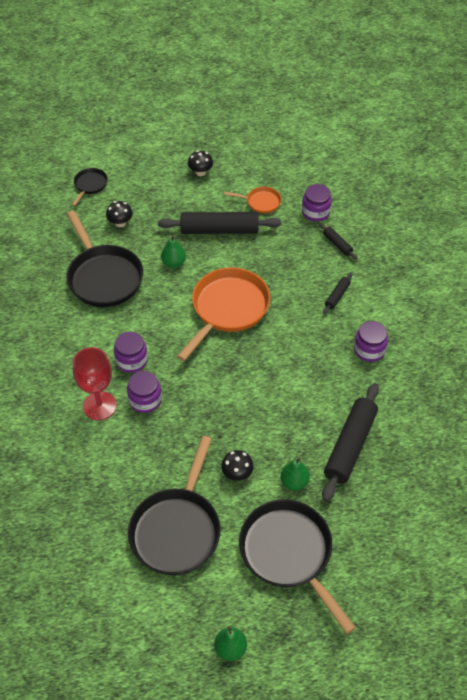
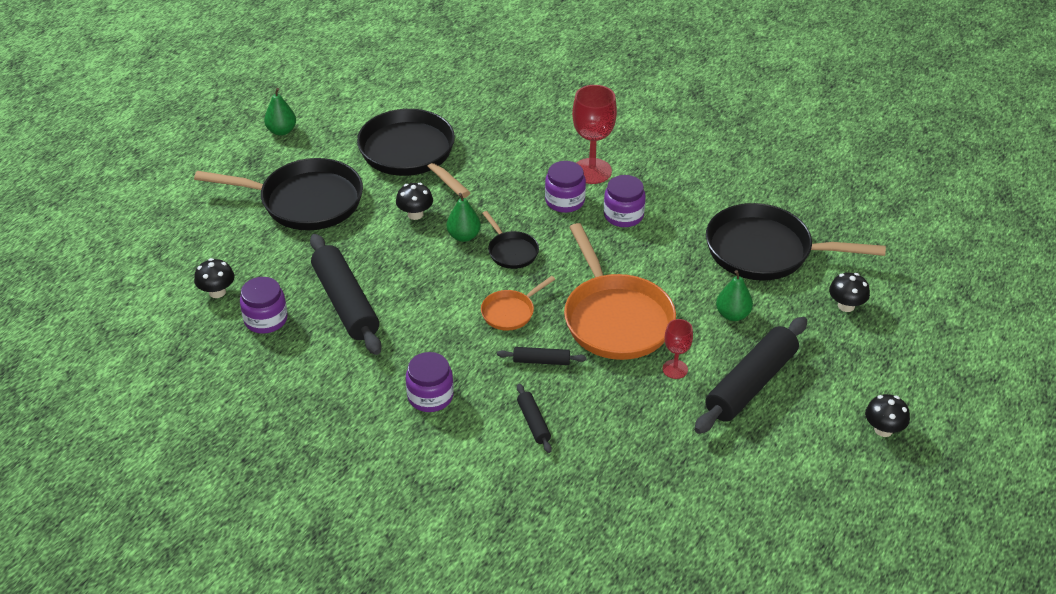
camera: 130 degrees right, 10 degrees down
(90, 185) = (943, 313): black pan -> black pan (511, 251)
(240, 263) = (675, 369): none -> red goblet
(261, 202) = (766, 455): orange pan -> orange pan (510, 312)
(294, 482) = (361, 243): green pear -> green pear (464, 236)
(315, 212) = (694, 500): purple jar -> purple jar (266, 319)
(337, 244) = (614, 481): black rolling pin -> black rolling pin (541, 361)
(417, 526) = (217, 292): none -> black mushroom

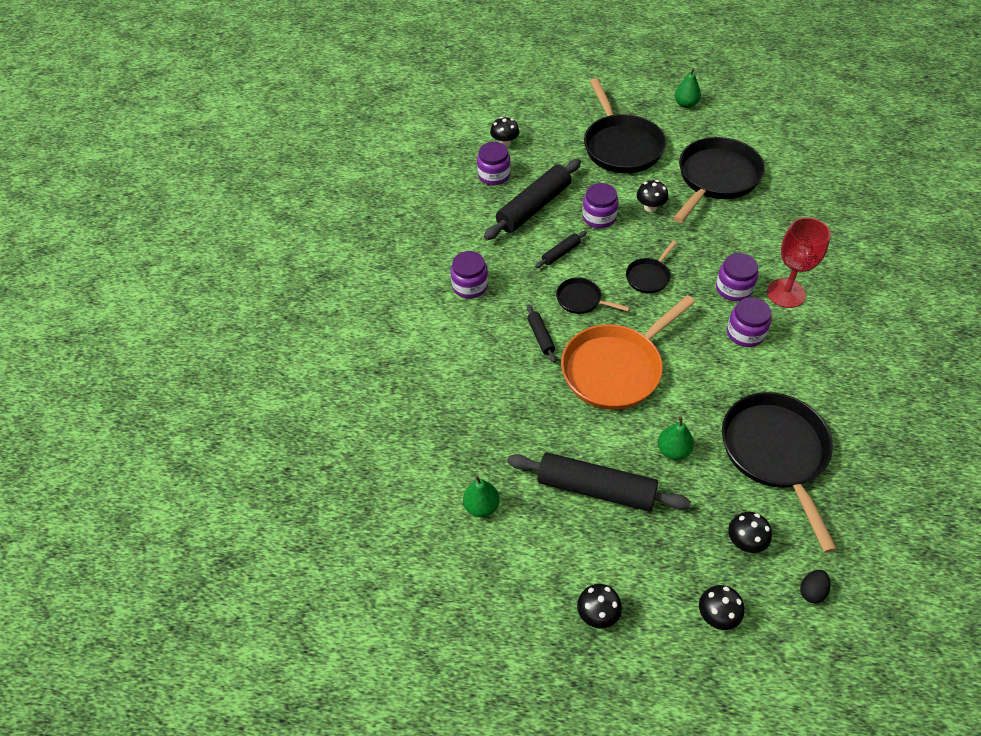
camera: 70 degrees right, 10 degrees up
(401, 257) = (599, 217): none -> purple jar
(464, 236) = (646, 243): green pear -> green pear (481, 506)
(510, 312) = (582, 300): orange pan -> black pan
(533, 422) = (475, 354): black rolling pin -> black rolling pin (561, 253)
(675, 369) = (582, 427): red goblet -> none
(906, 286) = (812, 591): none -> black egg
(910, 351) = (717, 615): none -> black mushroom

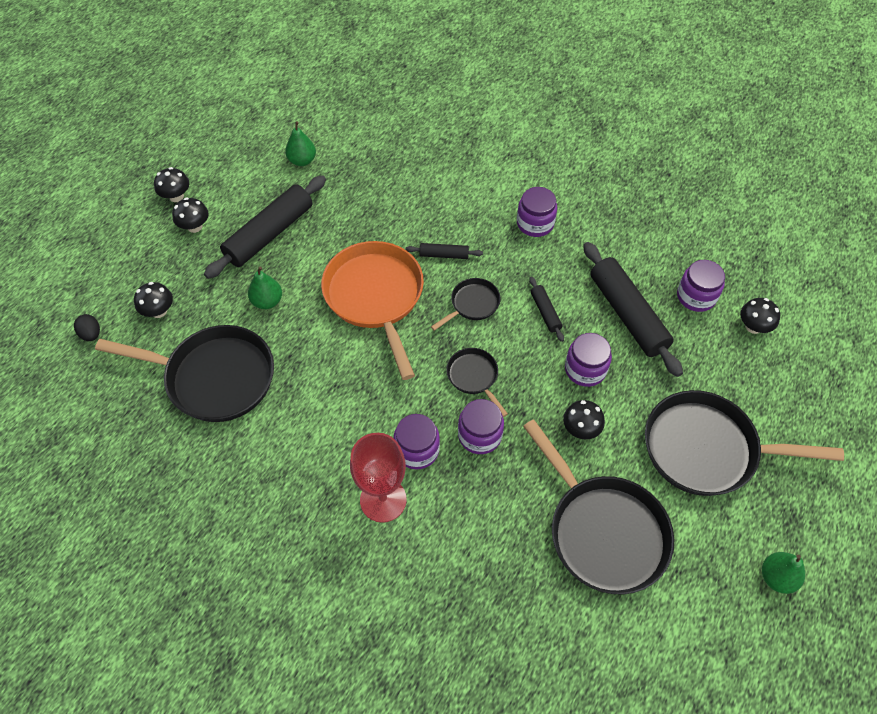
camera: 110 degrees right, 5 degrees up
(717, 615) = (122, 264): black mushroom -> black mushroom (195, 226)
(745, 333) = (354, 427): purple jar -> purple jar (479, 435)

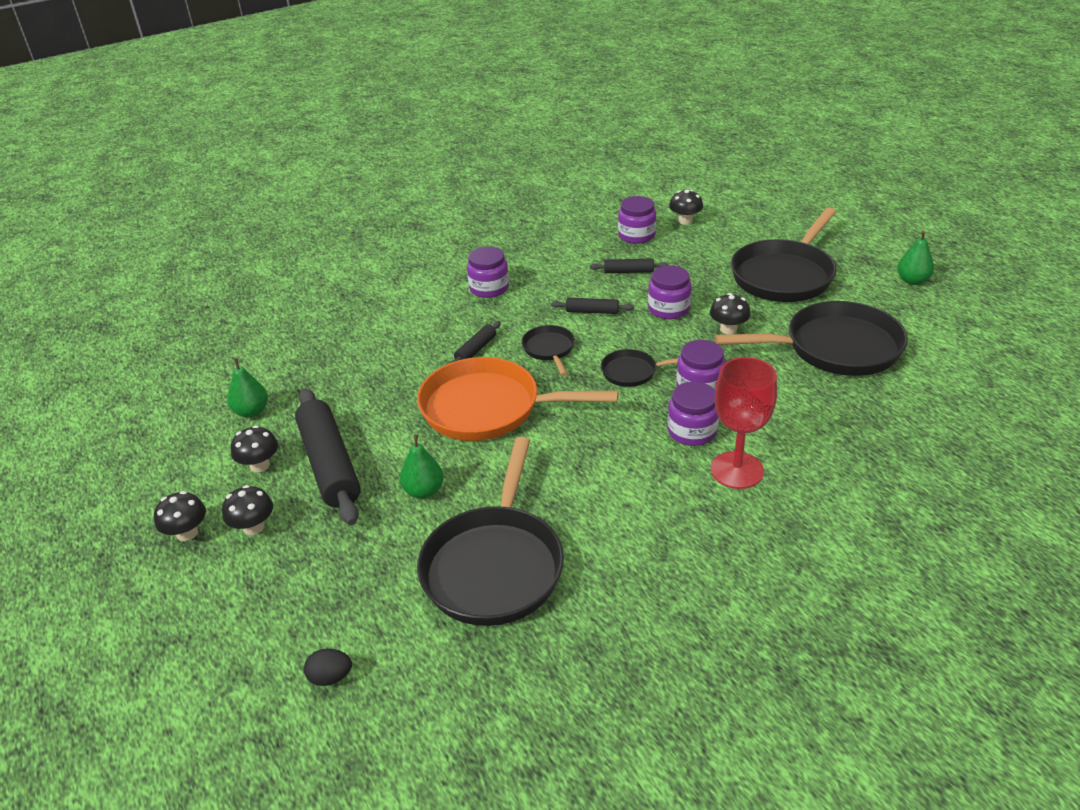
camera: 60 degrees left, 20 degrees down
(159, 311) = (354, 594): black mushroom -> black mushroom (260, 465)
(214, 377) = (495, 565): black pan -> black pan turned 150 degrees clockwise
(627, 314) = (628, 271): black rolling pin -> black rolling pin, size x0.47

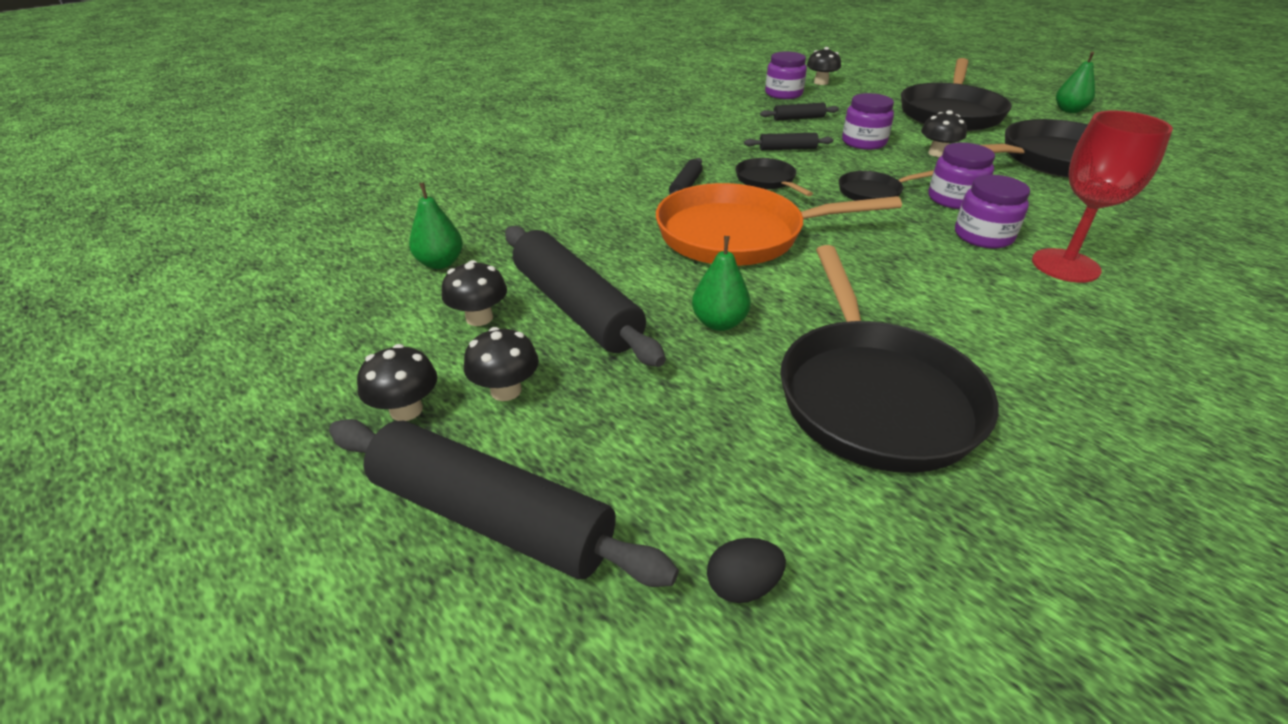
camera: 15 degrees left, 0 degrees up
(210, 613) = (491, 517): none -> black rolling pin
(489, 288) = (663, 138): purple jar -> none

